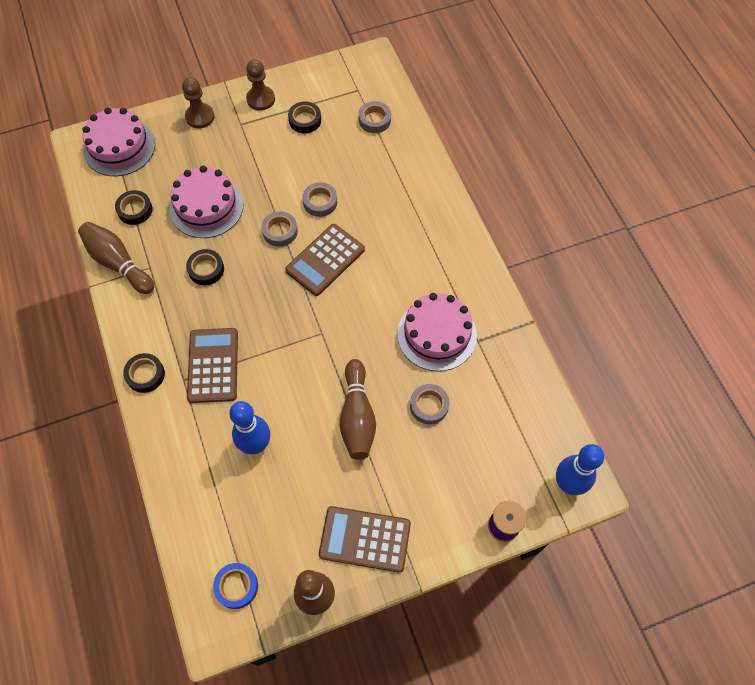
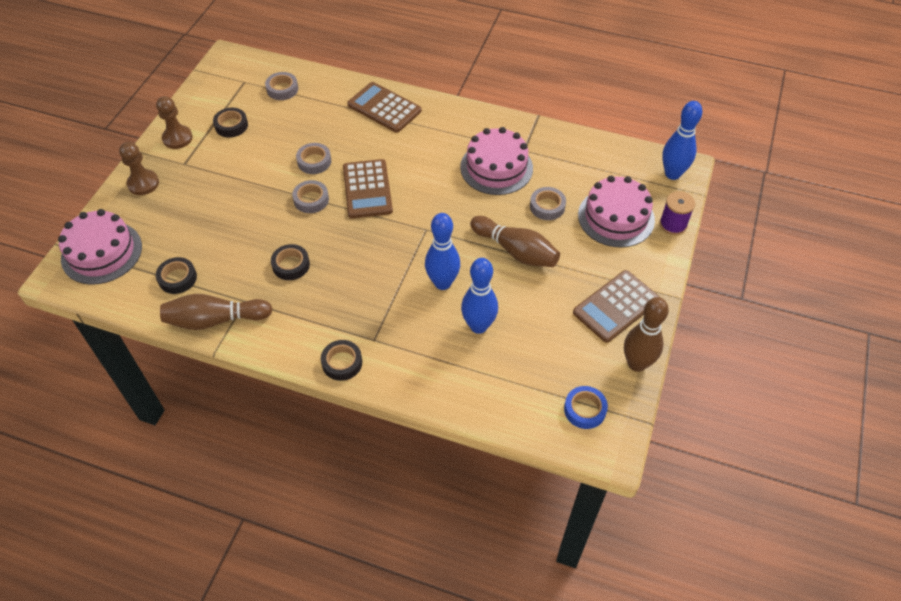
camera: 50 degrees left, 10 degrees down
(206, 207) = (233, 230): pink cake -> pink cake (616, 217)
(213, 365) = (382, 312): brown calculator -> brown calculator (384, 108)
(277, 386) = (442, 283): none -> blue bowling pin

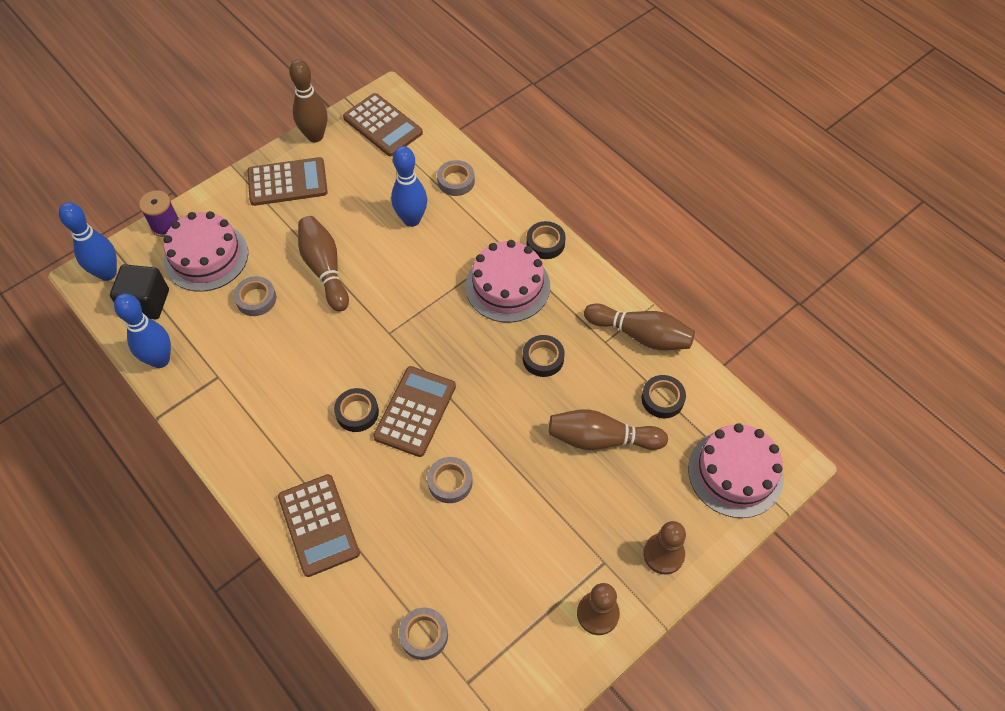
camera: 150 degrees left, 5 degrees up
(216, 230) = (601, 439): none -> brown bowling pin
(231, 125) = (520, 599): black tape -> black tape (357, 412)
(311, 200) = (482, 428): grey tape -> grey tape (456, 181)
(442, 283) = (413, 271): blue bowling pin -> blue bowling pin (160, 360)
(496, 167) = (264, 369): pink cake -> pink cake (507, 286)
(584, 410) = (383, 125): blue tape -> brown calculator
(622, 169) = (146, 302): none -> black cube

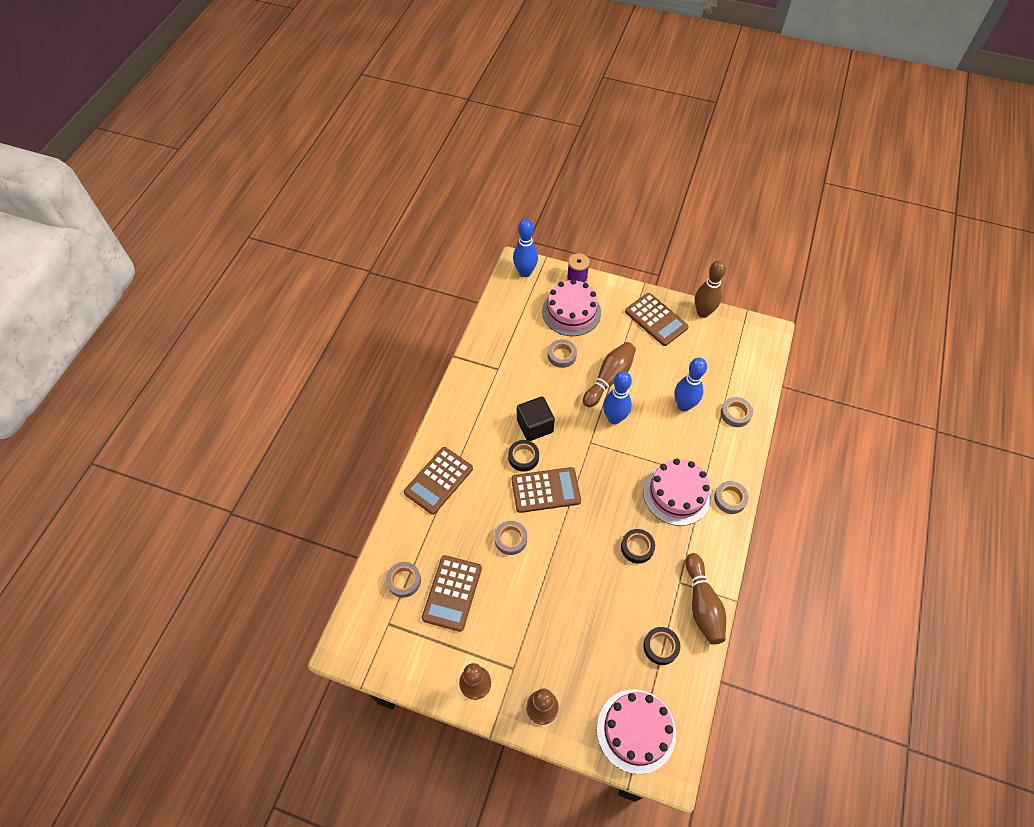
camera: 60 degrees right, 0 degrees up
(146, 302) = (520, 303): black cube -> black cube (535, 426)
(160, 360) = (489, 334): blue bowling pin -> blue bowling pin (614, 418)
(383, 125) = (744, 344): brown calculator -> brown calculator (452, 593)
(545, 243) = (730, 499): black tape -> grey tape
(601, 439) = (601, 619): brown bowling pin -> none

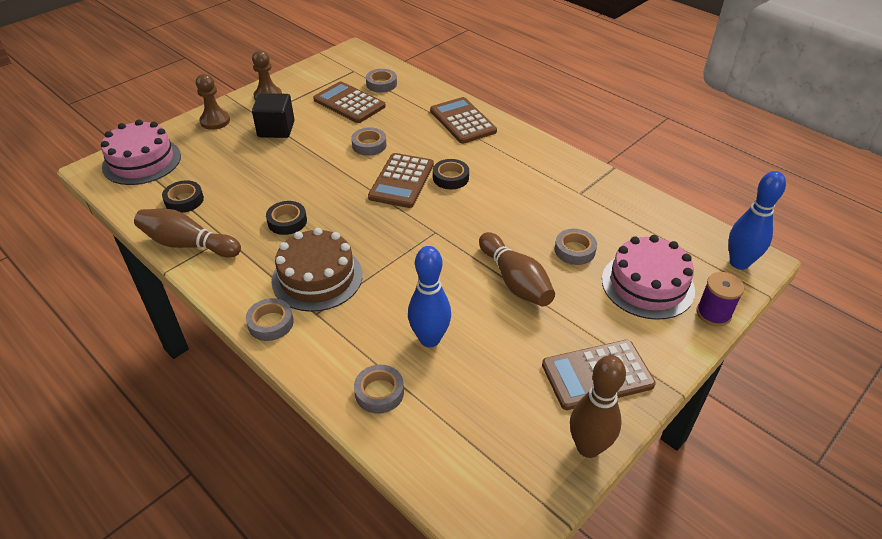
camera: 115 degrees right, 15 degrees down
(535, 426) = (484, 197): black cube -> black cube (276, 129)
(614, 418) = (453, 263): blue bowling pin -> none
(677, 494) = (317, 277): pink cake -> brown cake

